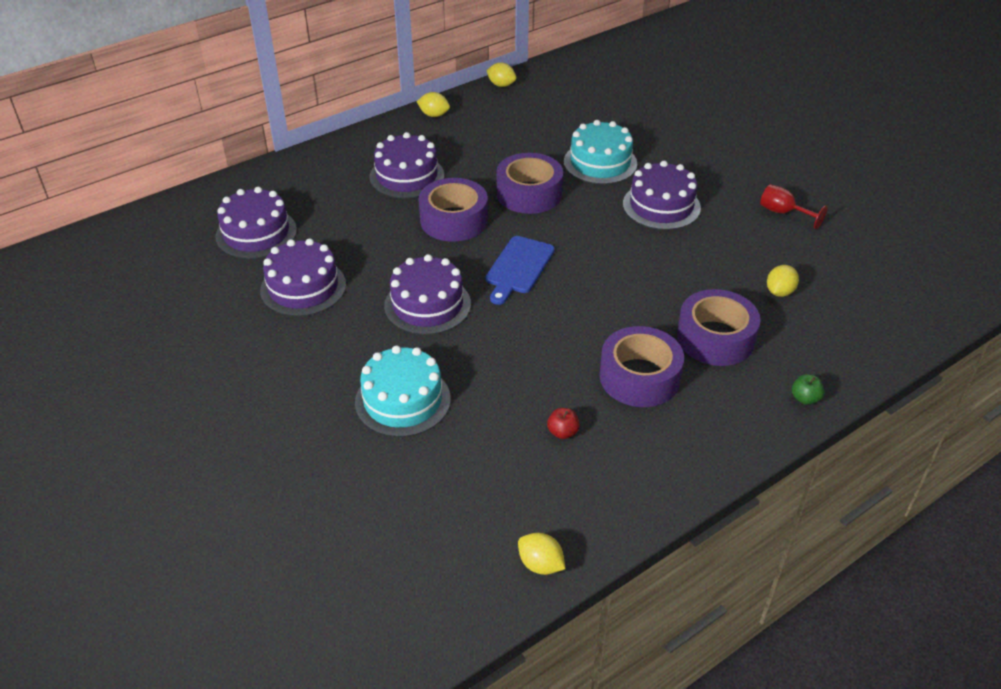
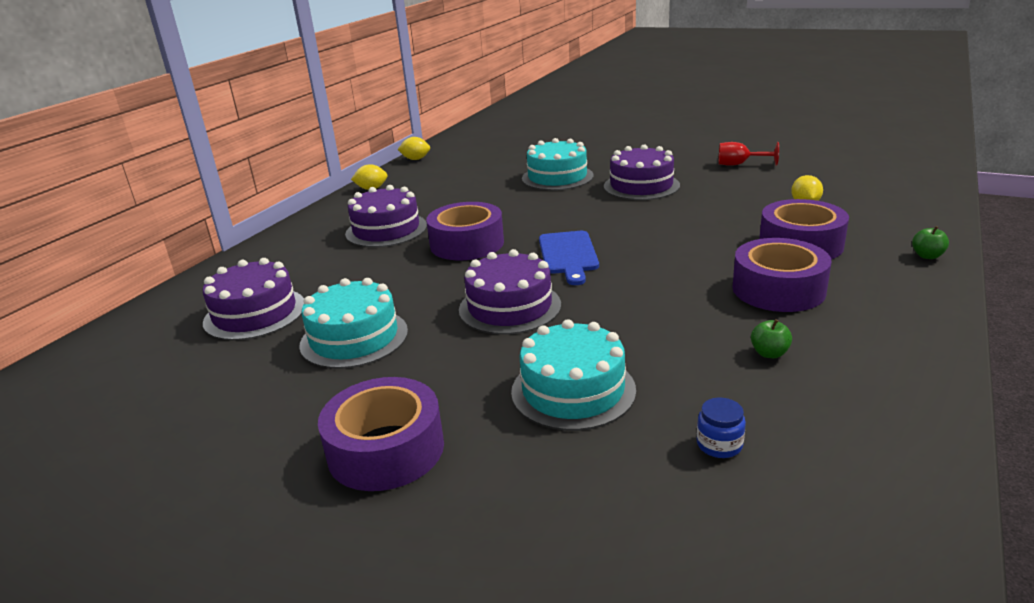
camera: 25 degrees left, 15 degrees down
(303, 287) = (354, 338): purple cake -> turquoise cake
(451, 485) = (719, 444): none -> blue jar
(529, 193) = (518, 209): purple tape -> purple tape (386, 449)
(540, 564) = (911, 477): yellow lemon -> none
(562, 432) = (769, 353): red apple -> green apple

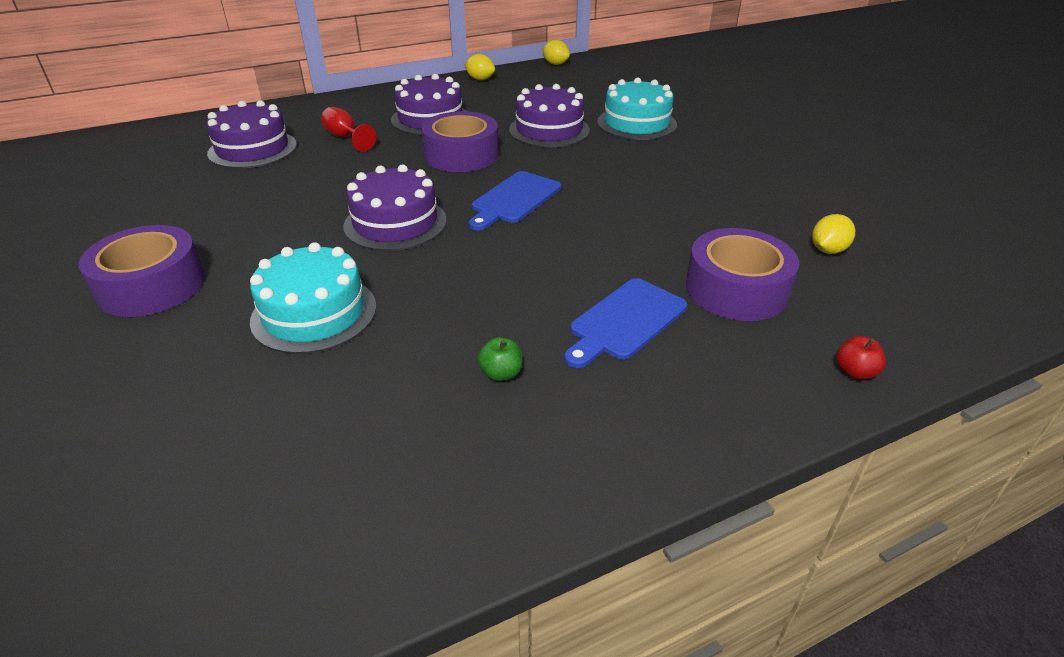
camera: 35 degrees right, 10 degrees up
(354, 338) = (269, 196): turquoise cake -> none
(641, 186) = (695, 161): purple cake -> purple cake (549, 130)
(719, 444) = (321, 420): blue jar -> none
(739, 164) = (839, 178): red goblet -> red goblet (345, 138)
(778, 289) = (625, 321): purple tape -> blue cutting board
(927, 256) = (854, 372): green apple -> red apple

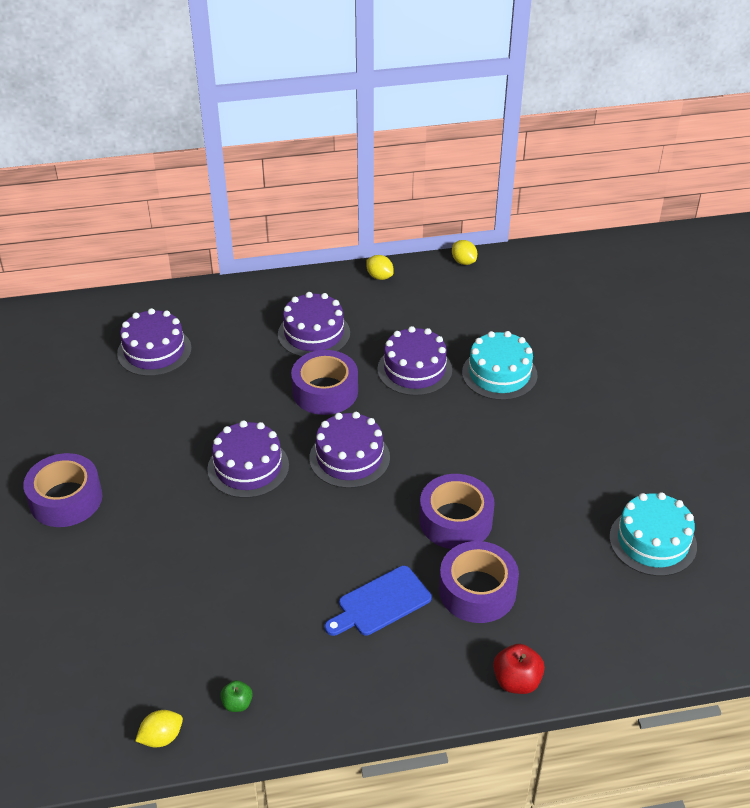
camera: 15 degrees right, 5 degrees up
(314, 313) = (170, 549): turquoise cake -> turquoise cake (653, 541)
(345, 138) = (233, 349): red goblet -> none
(501, 373) = (279, 628): green apple -> green apple (237, 704)
(514, 199) = (349, 458): blue cutting board -> purple cake
(667, 232) = (455, 520): none -> purple tape
(828, 250) = (574, 566): yellow lemon -> yellow lemon (161, 737)
(854, 372) = (516, 681): red apple -> red apple, size x1.61

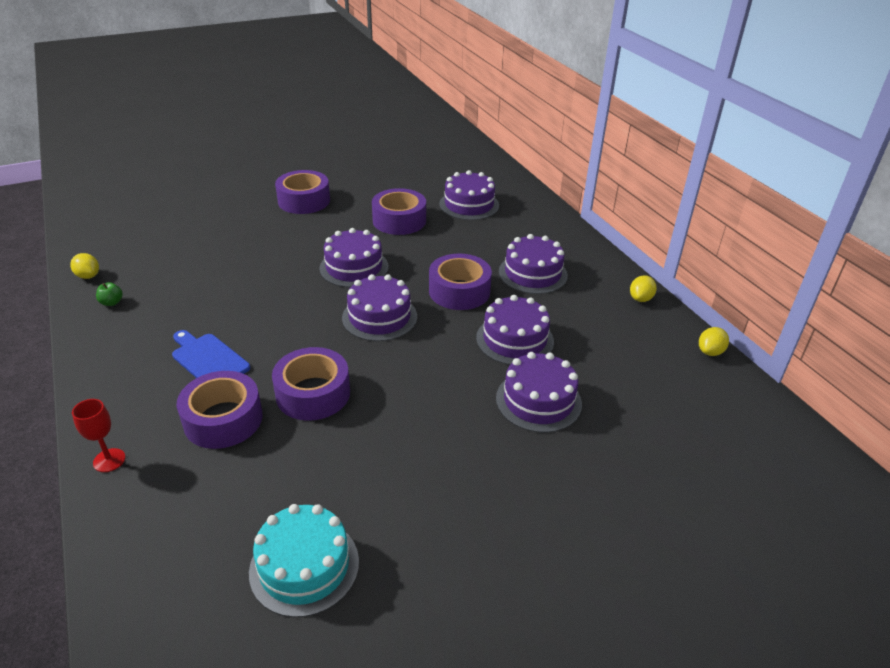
camera: 75 degrees right, 5 degrees down
(162, 415) = (399, 220): none -> purple tape
(499, 374) = (538, 401): turquoise cake -> purple cake
(516, 681) = (109, 460): red apple -> red goblet

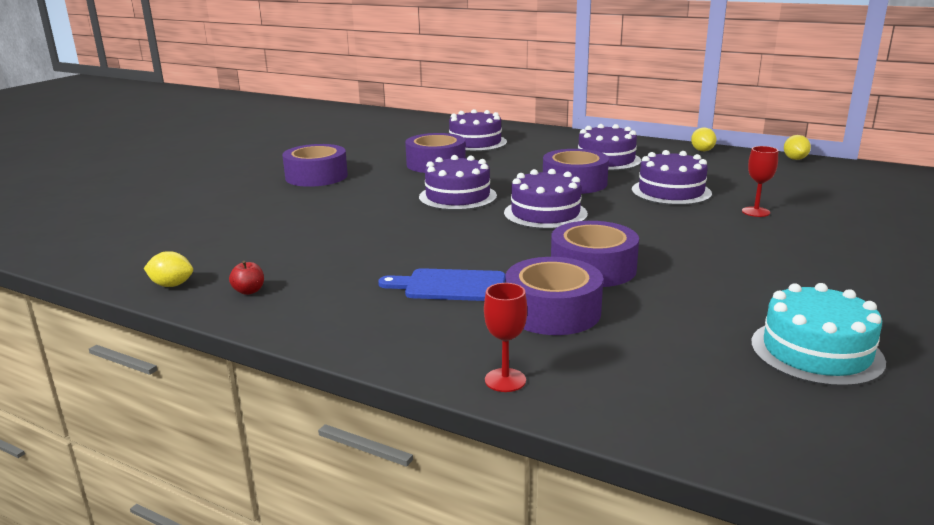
camera: 35 degrees left, 15 degrees down
(112, 302) = (249, 291): green apple -> red apple
(538, 401) = (755, 212): purple cake -> red goblet

